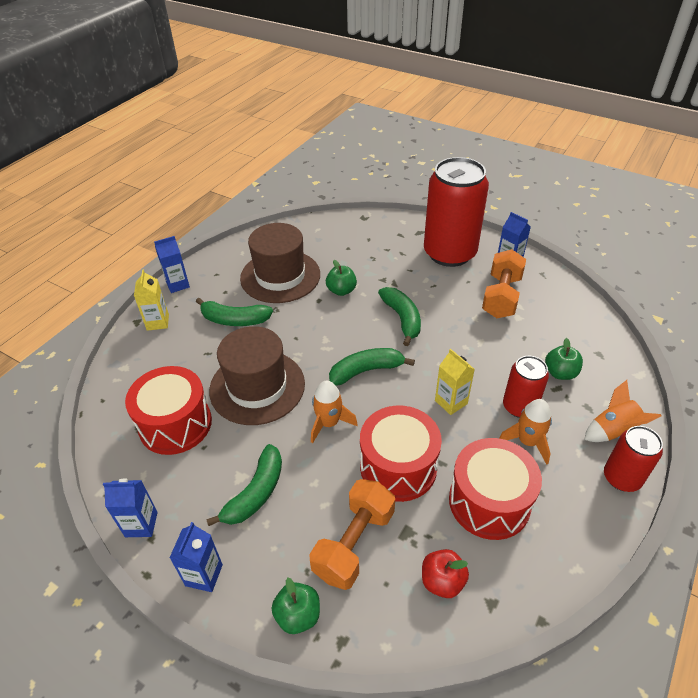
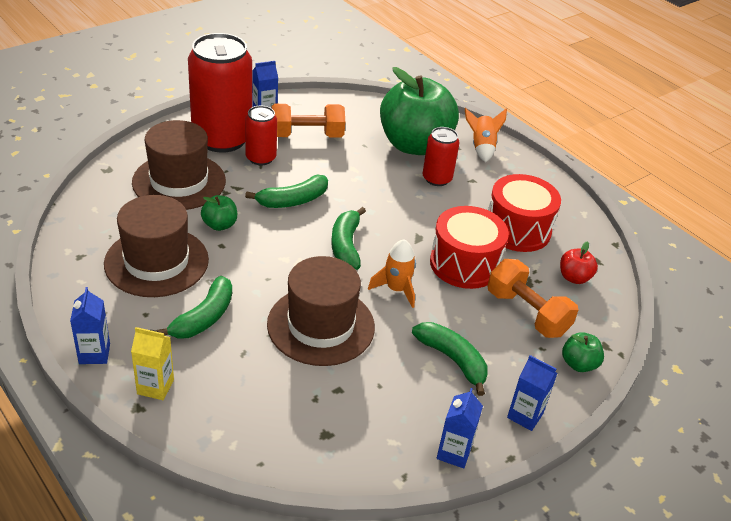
camera: 75 degrees left, 5 degrees down
(175, 424) = (336, 402): red drum -> none
(377, 253) = (179, 181): none -> brown hat
(402, 319) = (293, 200): green banana -> green banana turned 150 degrees clockwise
(451, 402) = (412, 211): yellow carton -> none
(501, 296) = (307, 135): orange dumbbell -> orange dumbbell turned 45 degrees counterclockwise
(527, 441) = (472, 189): orange rocket -> none
(560, 373) = (414, 145): green apple -> green apple, size x2.47
(621, 478) = (523, 163): red can -> red can (260, 158)

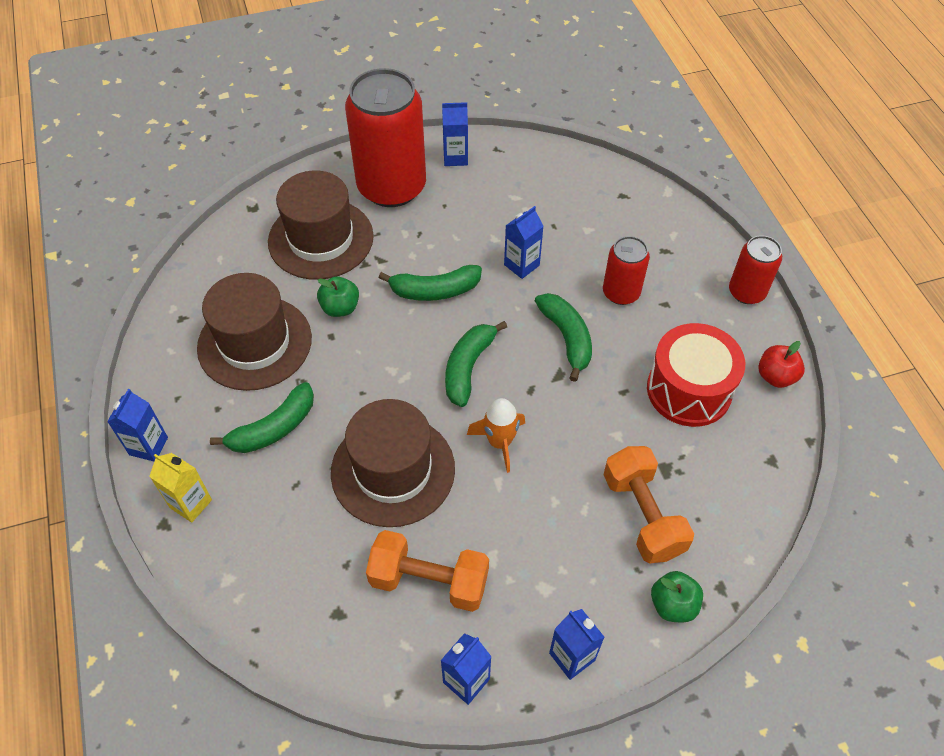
camera: 25 degrees right, 15 degrees up
(260, 158) = (424, 222): red can -> red can (746, 292)
(307, 135) = (490, 199): orange dumbbell -> orange dumbbell (429, 581)
(353, 173) = (521, 265): none -> blue carton
(414, 145) = (615, 237): green apple -> none
(452, 360) = (521, 556): green banana -> green banana (567, 338)
(464, 264) = (598, 425): red drum -> none
(481, 147) = (700, 256): orange rocket -> none
(574, 277) = (728, 478): red apple -> red apple (776, 376)

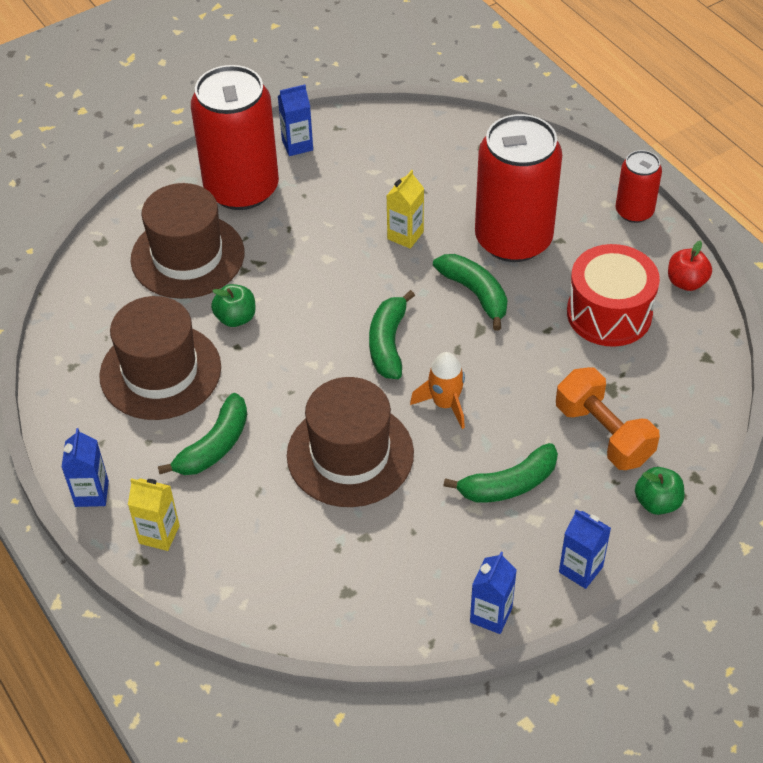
camera: 15 degrees left, 5 degrees down
(429, 581) = (423, 541): orange dumbbell -> none
(434, 290) = (326, 279): green banana -> green banana (508, 484)
(521, 265) = (405, 235): blue carton -> yellow carton
(621, 293) = (513, 239): red can -> red can, size x1.97

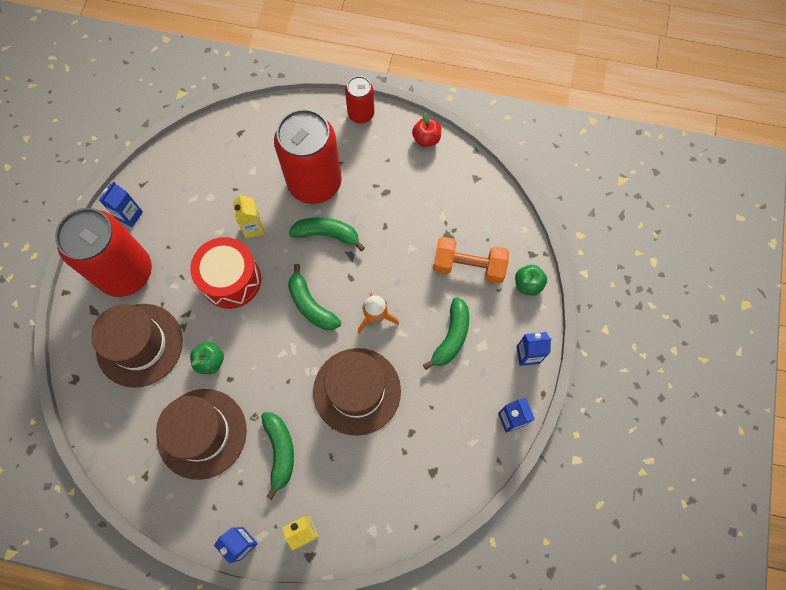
camera: 45 degrees left, 20 degrees up
(609, 313) = (406, 190): red drum -> red drum (231, 280)

